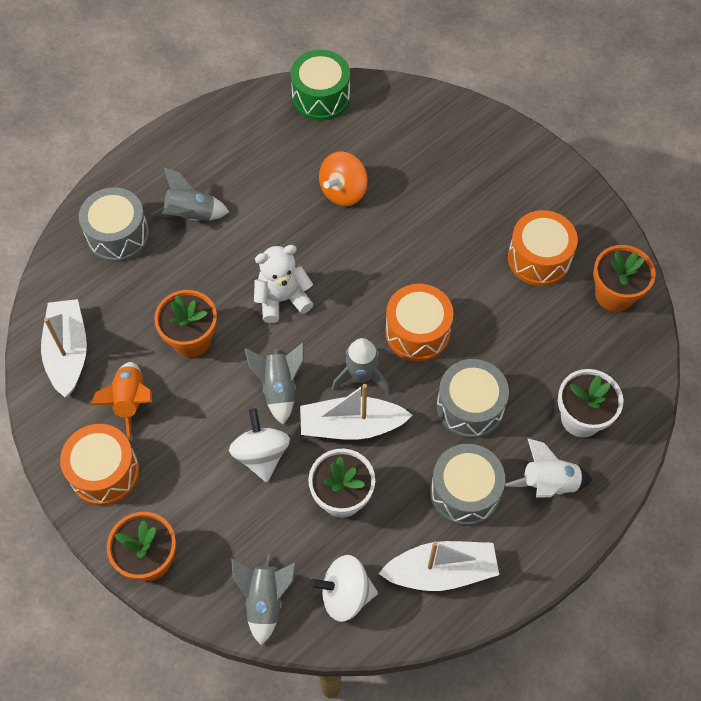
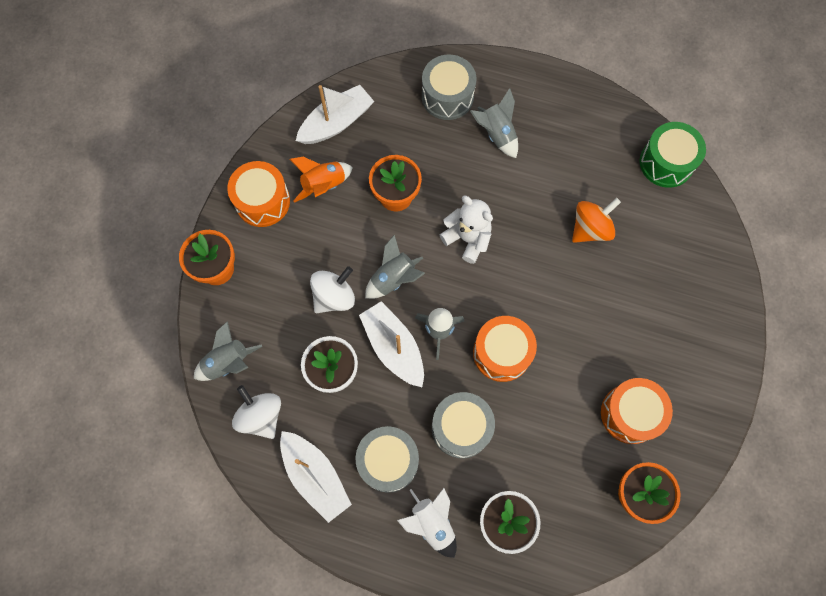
camera: 60 degrees right, 10 degrees up
(343, 191) = (590, 229): orange spinning top -> orange spinning top turned 135 degrees clockwise

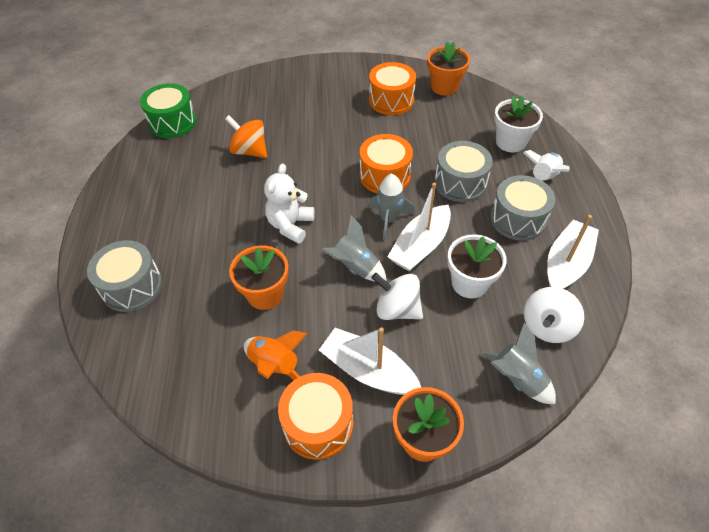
camera: 110 degrees left, 20 degrees down
(336, 123) = (189, 383): white boat -> white boat (368, 371)
(496, 134) = (170, 234): grey rocket -> none

